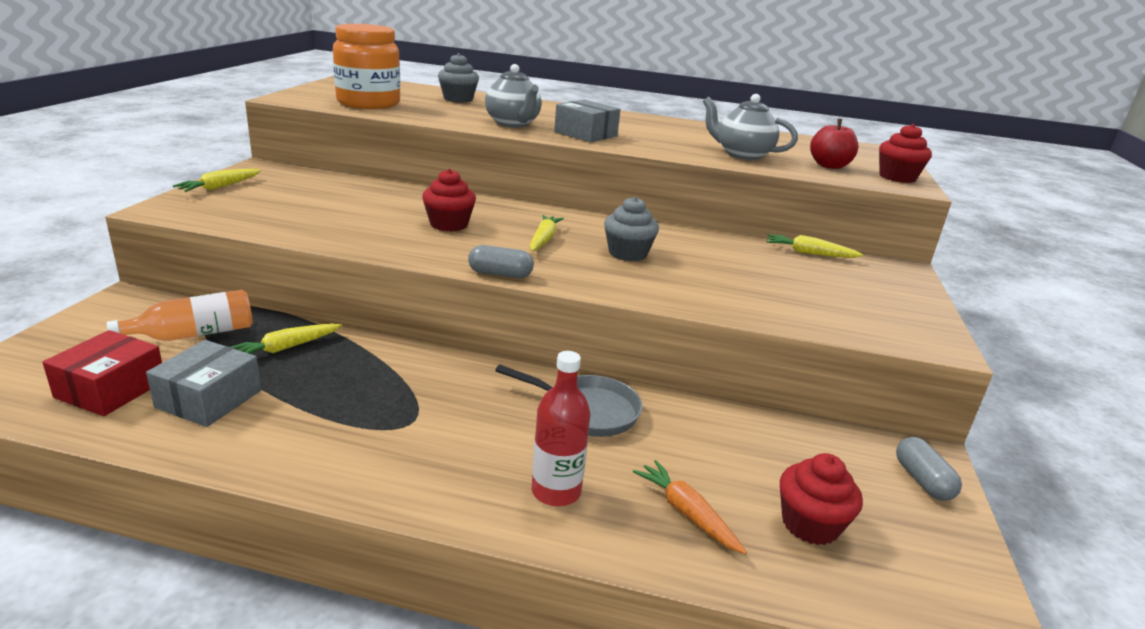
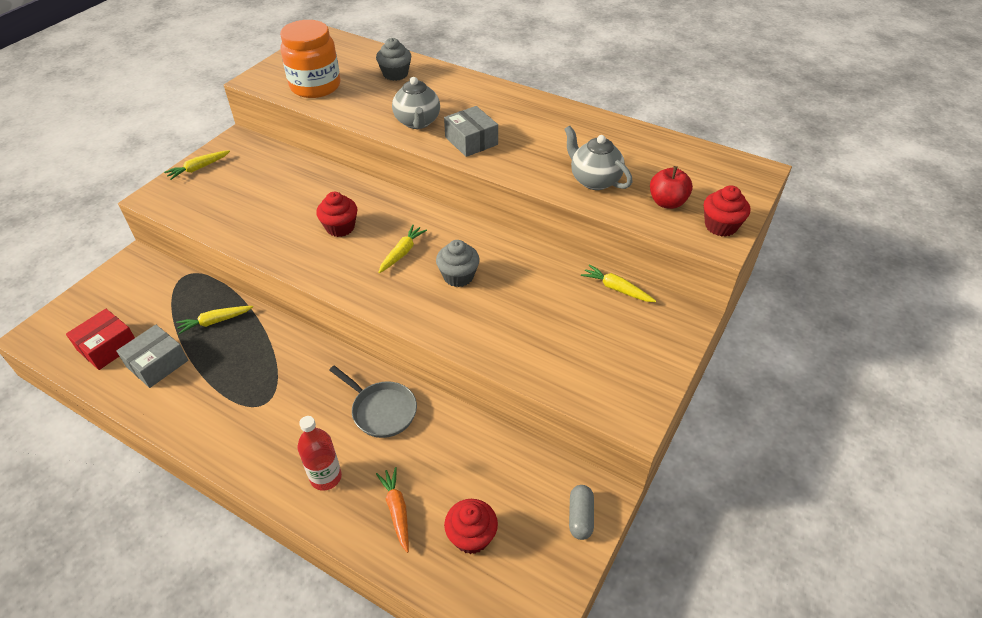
camera: 20 degrees right, 20 degrees up
(194, 334) = (165, 301): orange bottle -> none
(500, 274) = (347, 295): grey capsule -> none

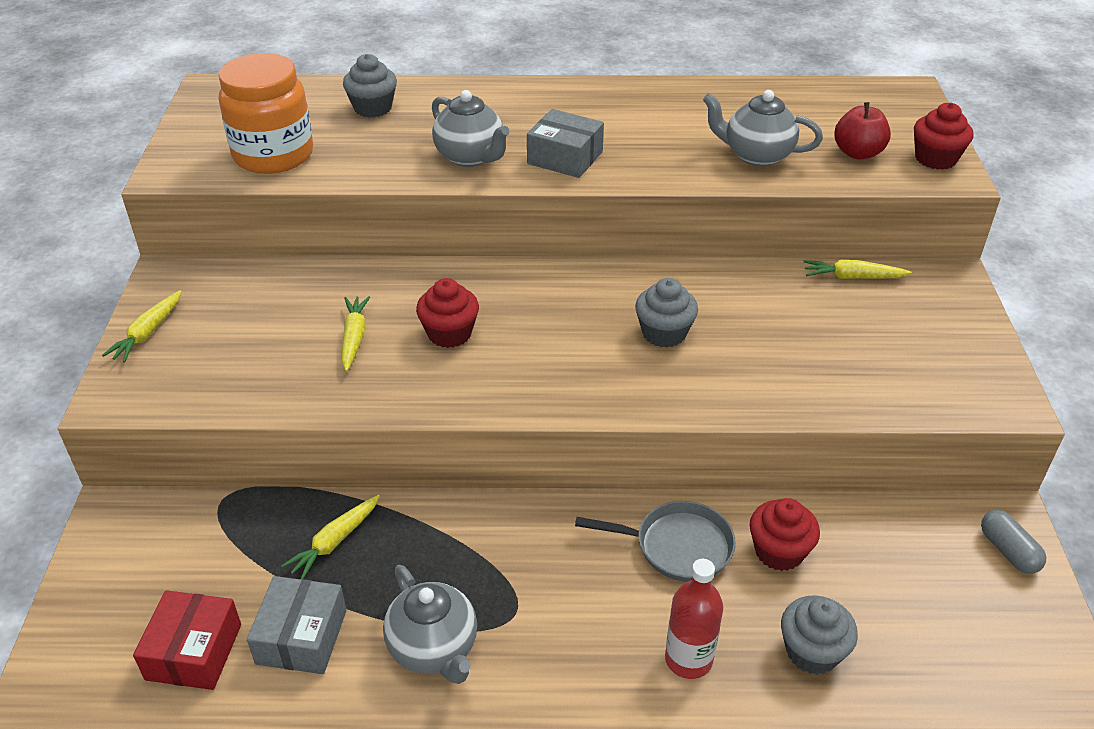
camera: 30 degrees left, 5 degrees down
(209, 402) = (434, 649): none -> grey teapot
(397, 510) = (812, 651): orange carrot -> grey cupcake
(402, 253) = (565, 333): yellow carrot -> yellow carrot (354, 338)
(471, 536) = (921, 633): red cupcake -> red cupcake (779, 551)

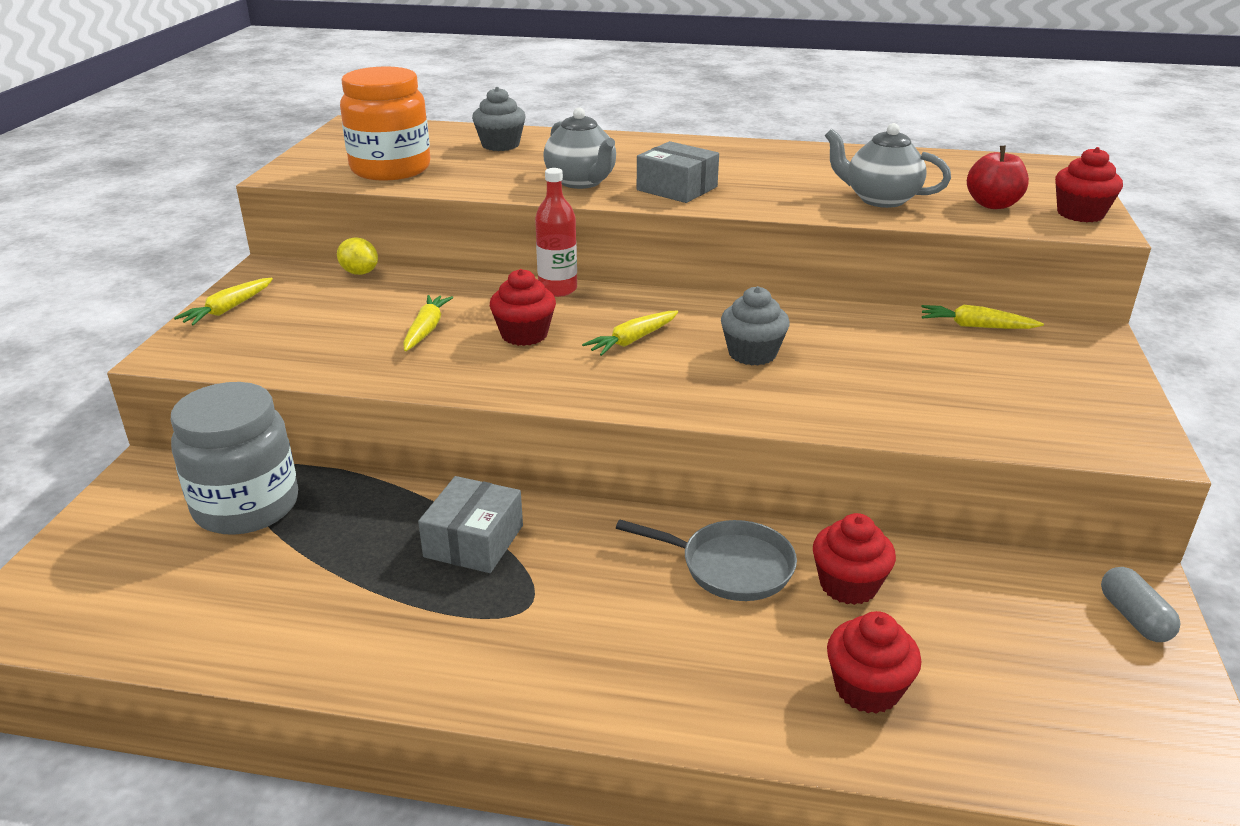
camera: 10 degrees right, 10 degrees down
(194, 652) = (173, 598): red box -> none
(225, 541) = (246, 506): none -> grey jar
(263, 269) = (360, 273): none -> yellow lemon
(301, 637) = (289, 599): grey box -> grey box (474, 541)
(334, 542) = (357, 519): yellow carrot -> yellow carrot (632, 340)
(434, 649) = (426, 628): grey teapot -> none
(688, 659) = (714, 677): red bottle -> red bottle (558, 289)
(812, 651) = (867, 688): grey cupcake -> red cupcake

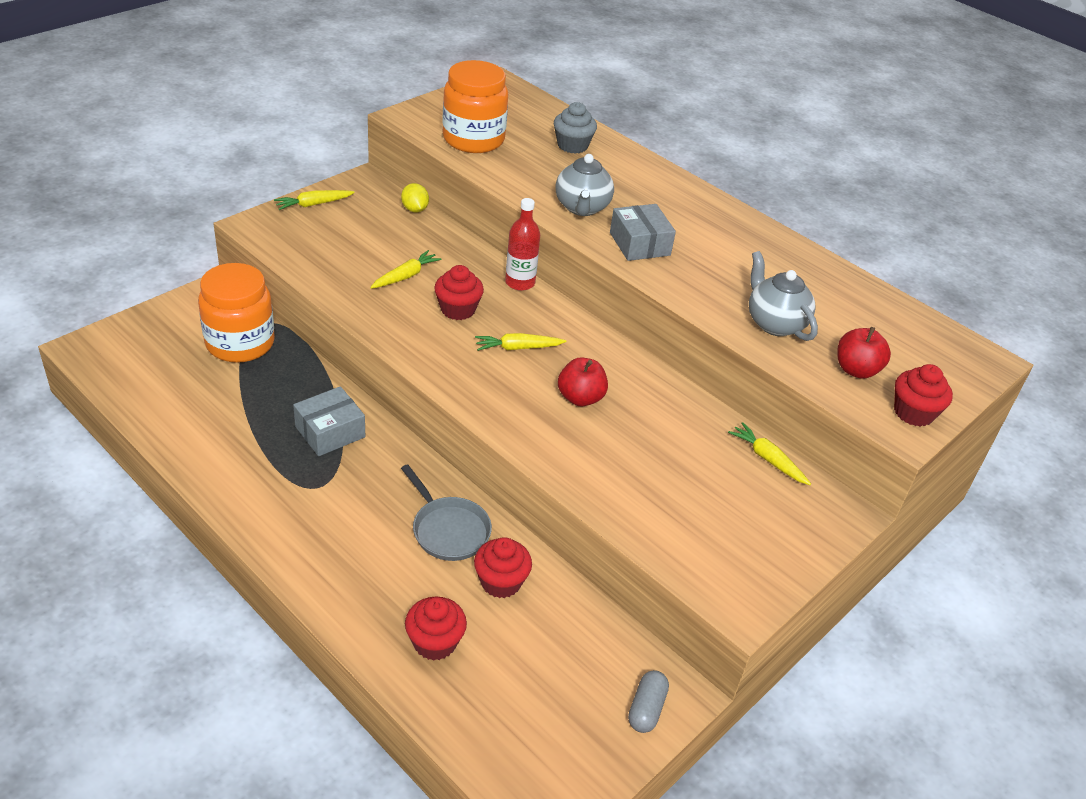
camera: 30 degrees right, 10 degrees up
(246, 506) = (240, 343): grey jar -> orange jar
(752, 353) = (580, 398): grey cupcake -> red apple

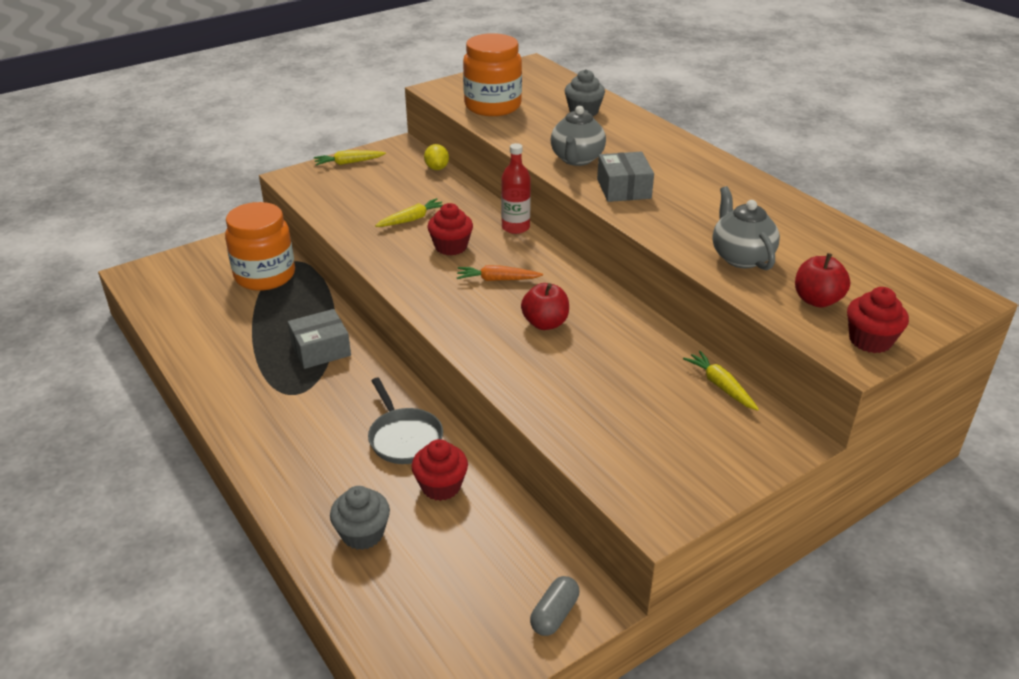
camera: 15 degrees right, 5 degrees down
(435, 642) = (362, 534): red cupcake -> grey cupcake
(518, 348) = (497, 279): yellow carrot -> orange carrot

